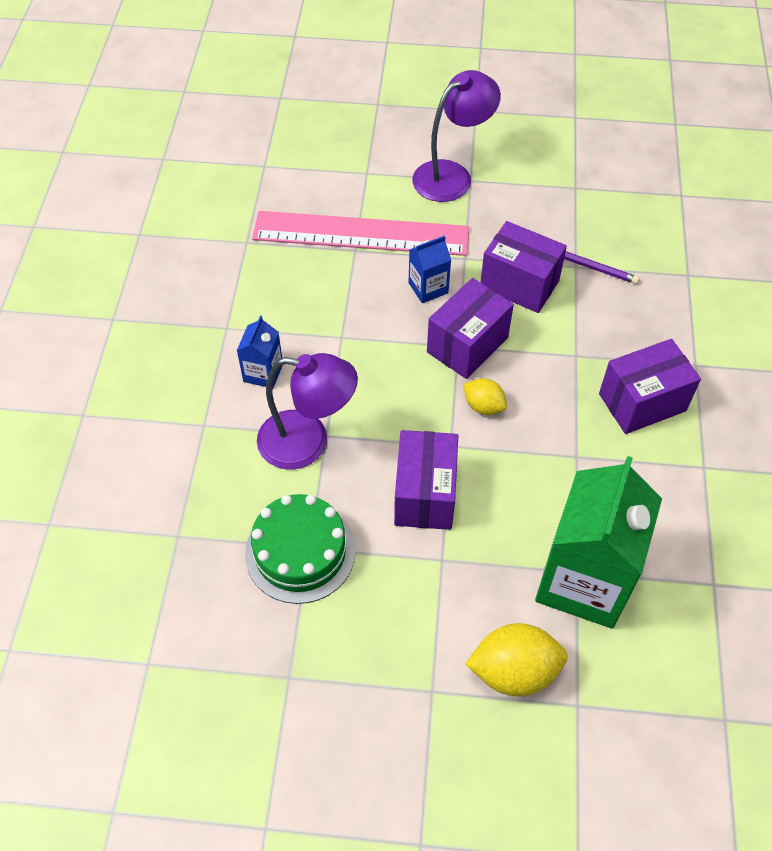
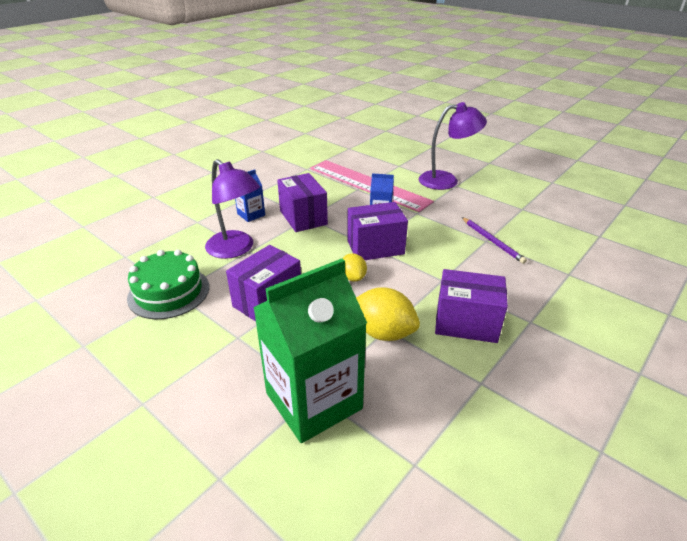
camera: 35 degrees right, 20 degrees down
(514, 671) = (204, 425): yellow lemon -> yellow lemon (383, 332)
(519, 284) = (439, 235): purple box -> purple box (303, 217)

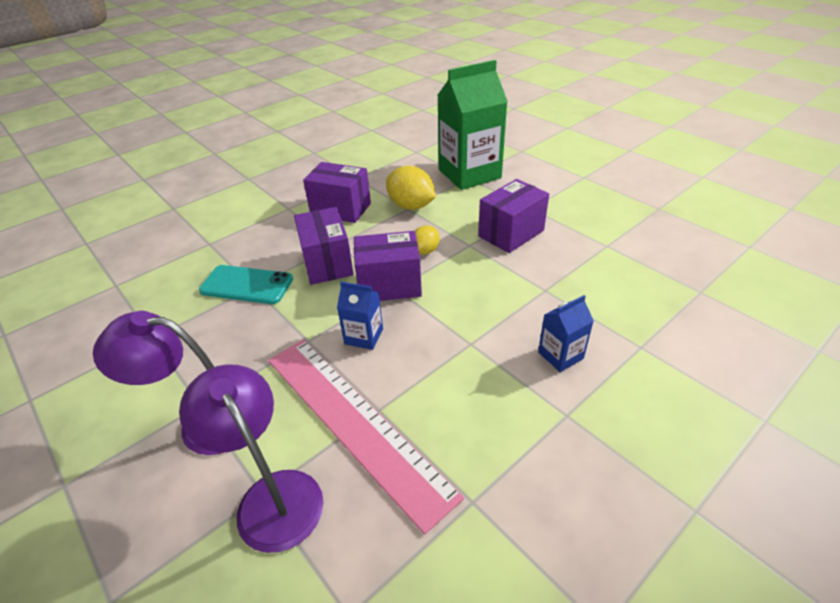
camera: 170 degrees left, 5 degrees up
(169, 292) = (614, 246): green cake -> none
(236, 249) = (562, 292): purple lamp -> purple lamp (272, 495)
(303, 217) = (478, 343): purple box -> purple box (327, 263)
(353, 277) = (425, 251): yellow lemon -> yellow lemon turned 45 degrees clockwise
(492, 241) = (247, 285): purple pencil -> turquoise phone

